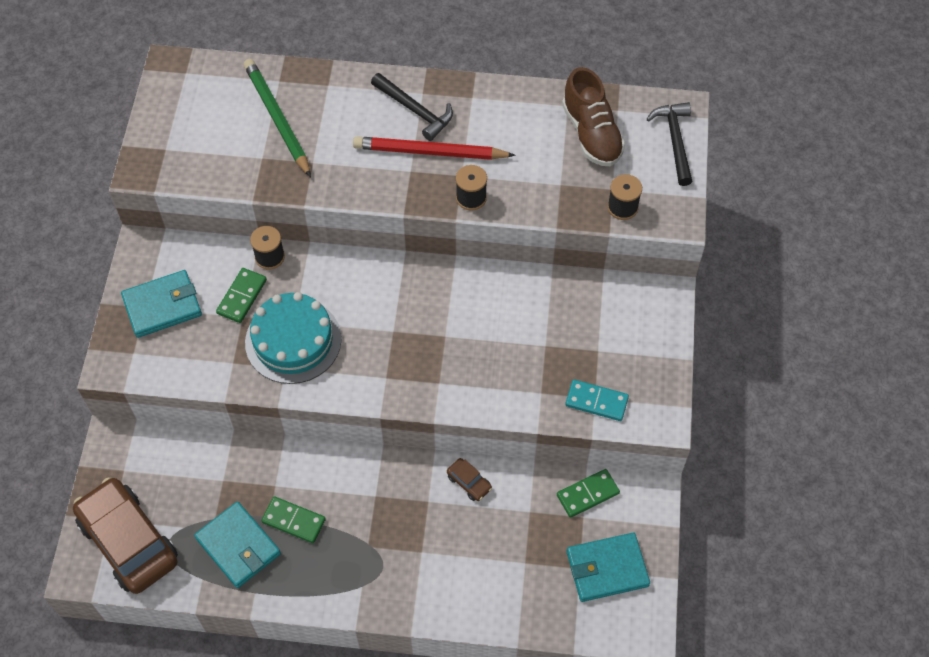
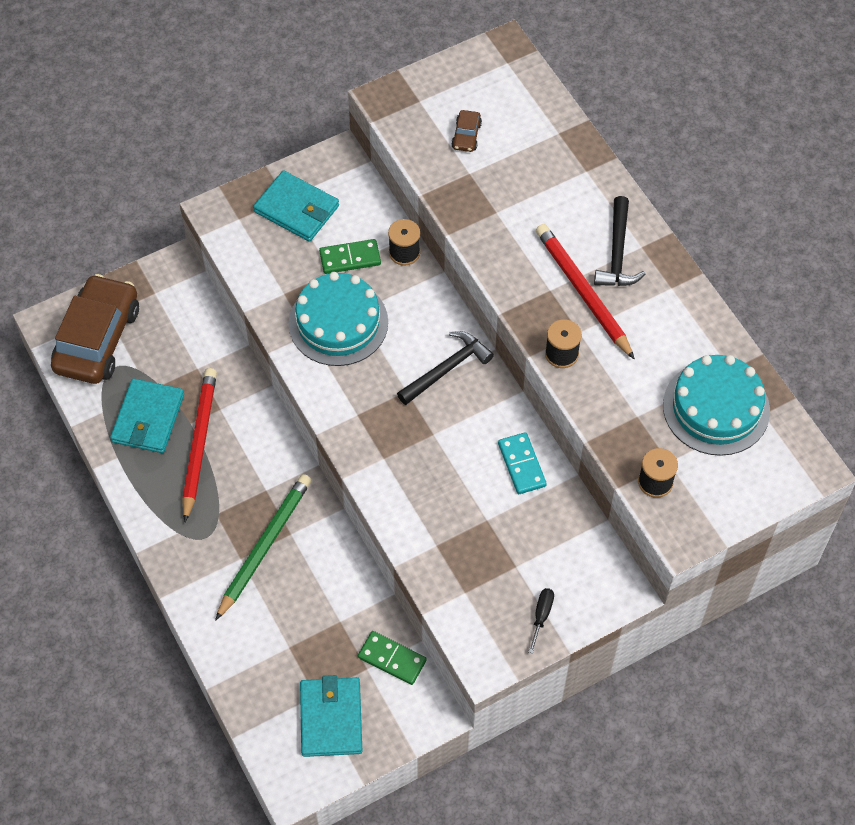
camera: 55 degrees right, 0 degrees up
(277, 119) = (518, 157): green pencil -> green pencil (264, 546)
(294, 520) = (199, 443): green domino -> red pencil
(469, 482) = (332, 554): brown car -> brown car (466, 136)
(591, 134) = (716, 408): brown shoe -> turquoise cake
(596, 401) = (462, 596): turquoise domino -> turquoise domino (522, 465)
(607, 568) = (331, 718): turquoise wallet -> turquoise wallet turned 45 degrees clockwise
(650, 359) = (541, 615): none -> black screwdriver
(674, 141) = (769, 483): black hammer -> black hammer (447, 368)

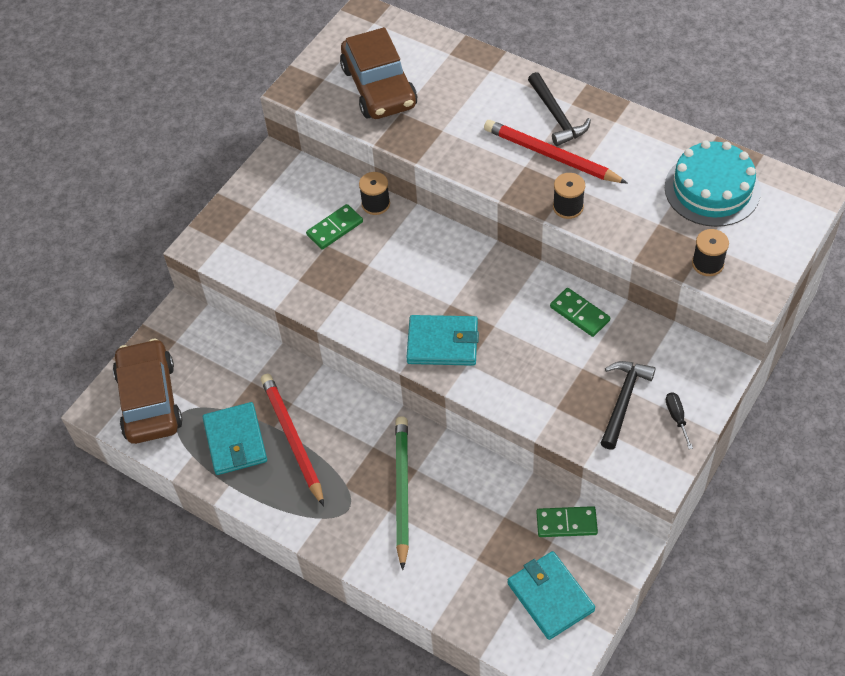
camera: 25 degrees left, 5 degrees down
(296, 209) = (265, 212): turquoise wallet -> turquoise wallet (442, 343)
(338, 323) = (359, 280): turquoise cake -> none
(447, 368) = (470, 272): black hammer -> black hammer (623, 400)
(466, 136) = (379, 87): brown car -> brown car, size x2.47
(522, 465) = (579, 314): turquoise domino -> green domino

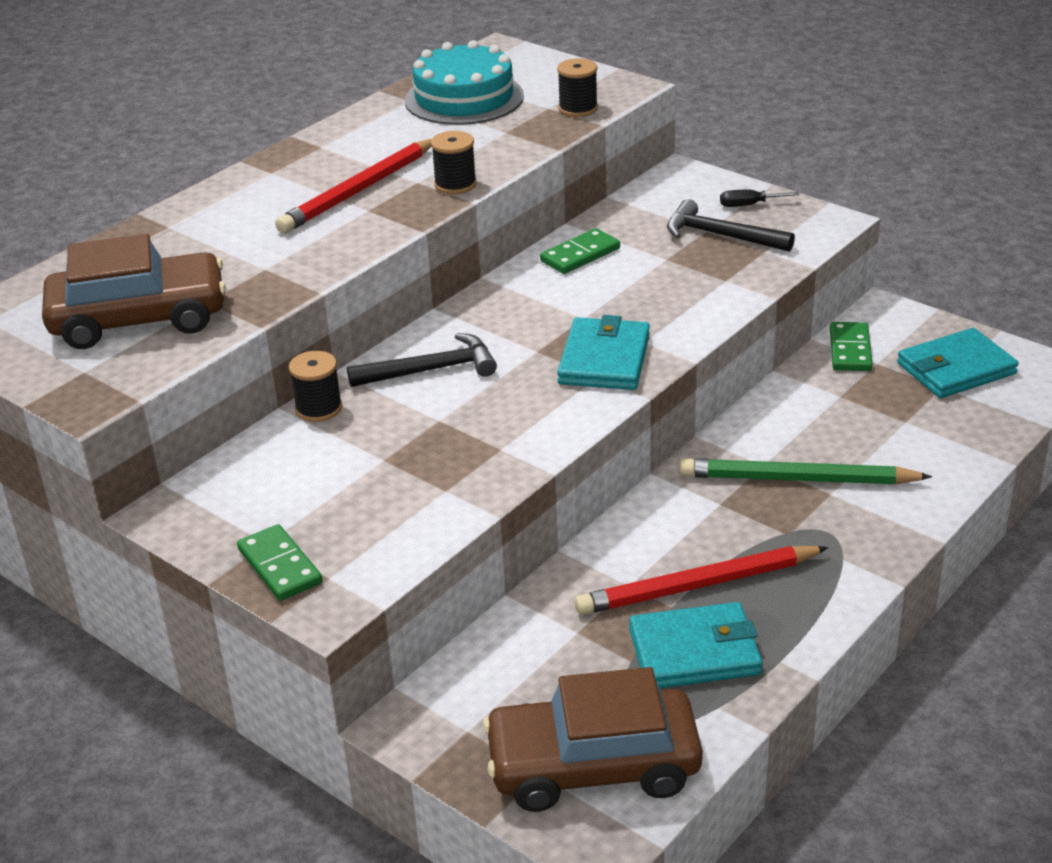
camera: 85 degrees left, 20 degrees down
(334, 228) = (352, 450): green domino -> green domino (279, 566)
(557, 116) = (288, 183): black hammer -> black hammer (431, 370)

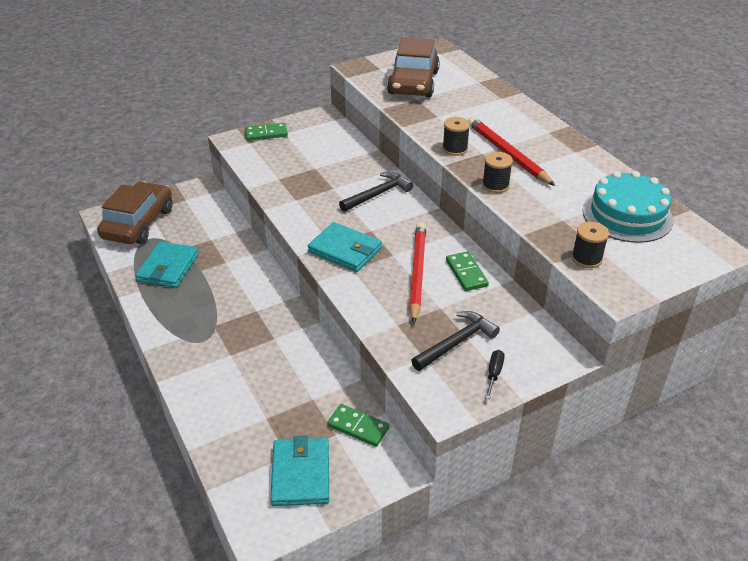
camera: 110 degrees right, 5 degrees up
(318, 408) = (369, 159): black spool -> black spool (455, 149)
(431, 370) = (378, 194): black hammer -> black hammer turned 135 degrees counterclockwise
(697, 586) = (206, 282): red pencil -> red pencil (417, 273)
(797, 479) = (251, 346): green pencil -> none

